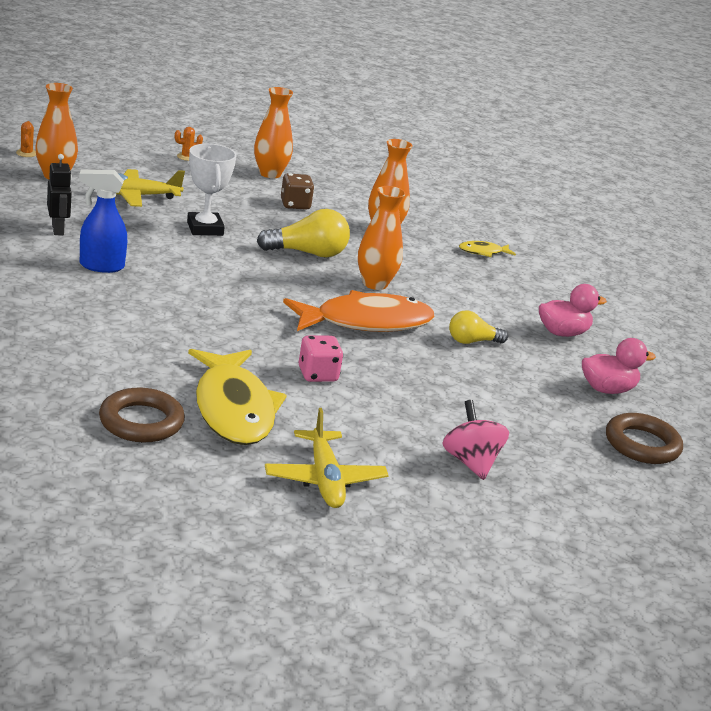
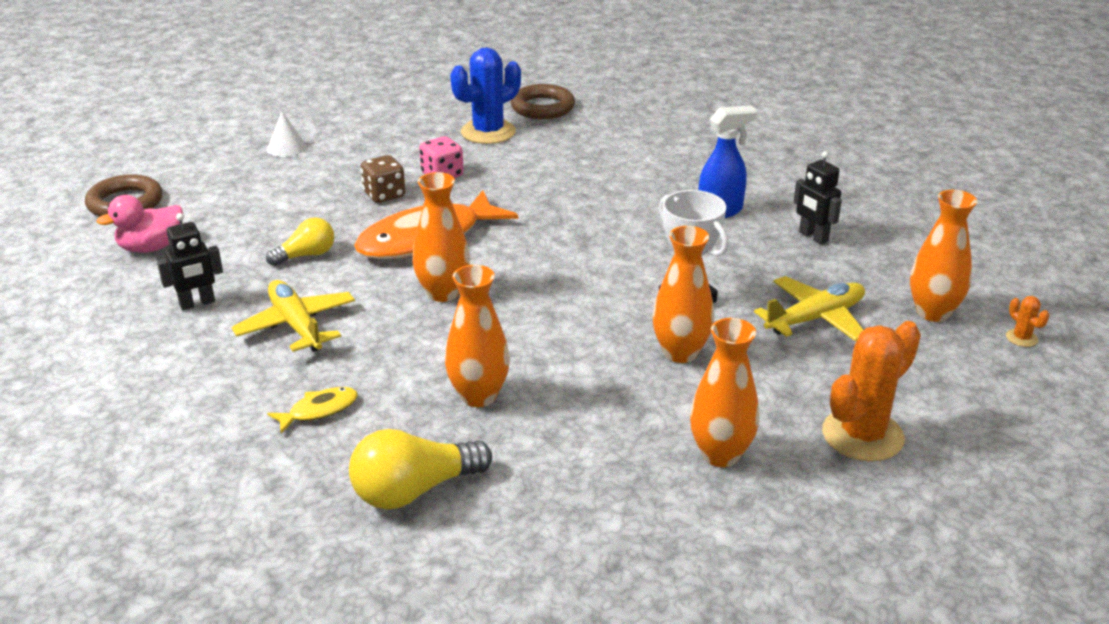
camera: 165 degrees right, 5 degrees up
(186, 157) = (862, 435): orange cactus -> orange cactus, size x2.35
(234, 409) = (488, 132): yellow fish -> blue cactus
(243, 209) = (680, 352): none -> orange vase
(295, 205) = (627, 394): brown dice -> brown dice (384, 195)
(307, 253) = (546, 309): yellow light bulb -> yellow light bulb (414, 490)
(324, 479) = (393, 110): yellow plane -> yellow plane (296, 325)
(470, 462) = (286, 148): pink spinning top -> white cone
(562, 333) = (197, 303): pink duck -> black robot

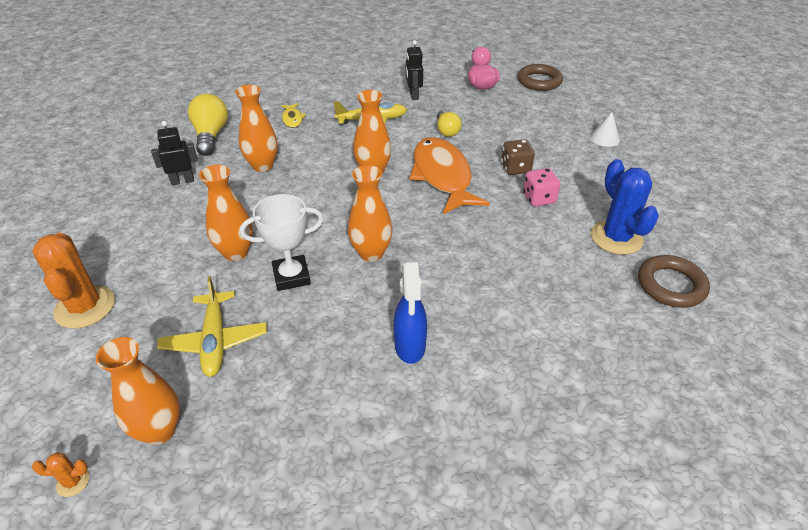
camera: 110 degrees right, 10 degrees up
(720, 454) = (134, 237): orange vase -> orange vase (371, 253)
(813, 237) = (329, 399): black robot -> black robot (182, 181)

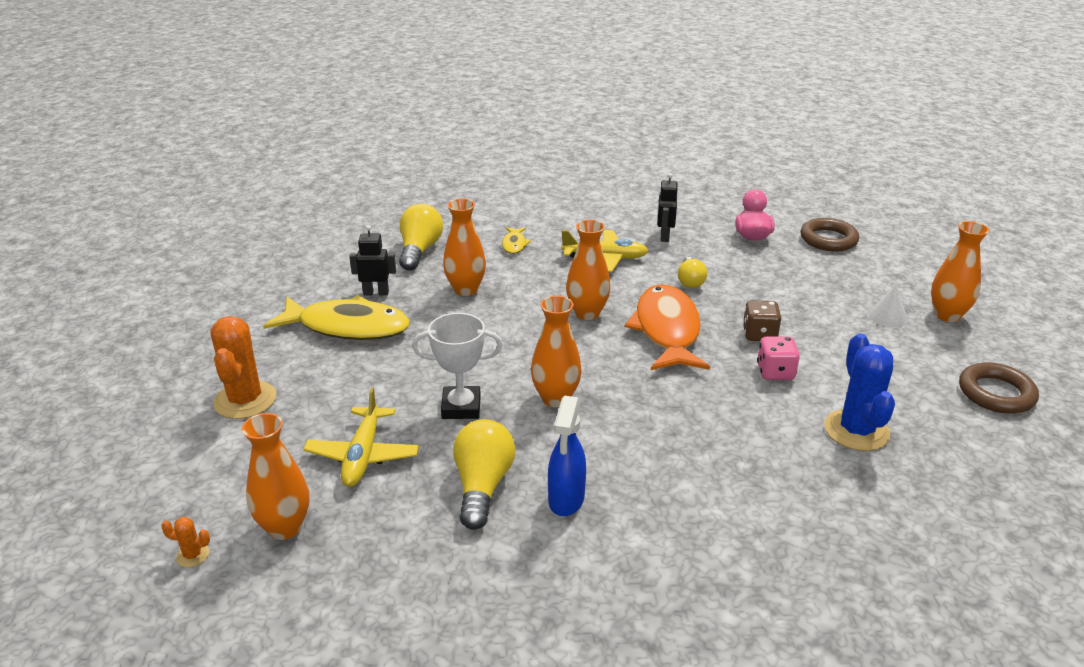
camera: 15 degrees right, 10 degrees down
(165, 217) = (348, 327): none -> yellow fish
(236, 252) = (410, 373): orange vase -> orange vase (947, 315)
(333, 348) = (482, 486): none -> yellow light bulb
(671, 285) = (904, 494): brown ring -> brown ring (996, 393)

